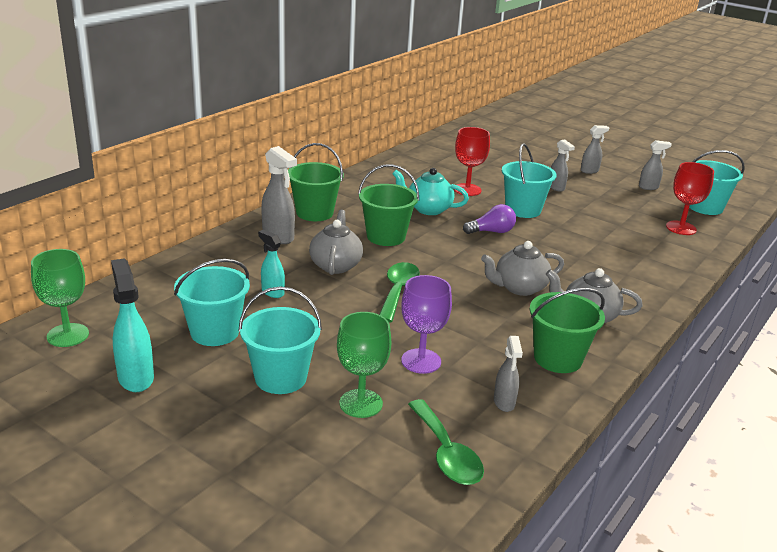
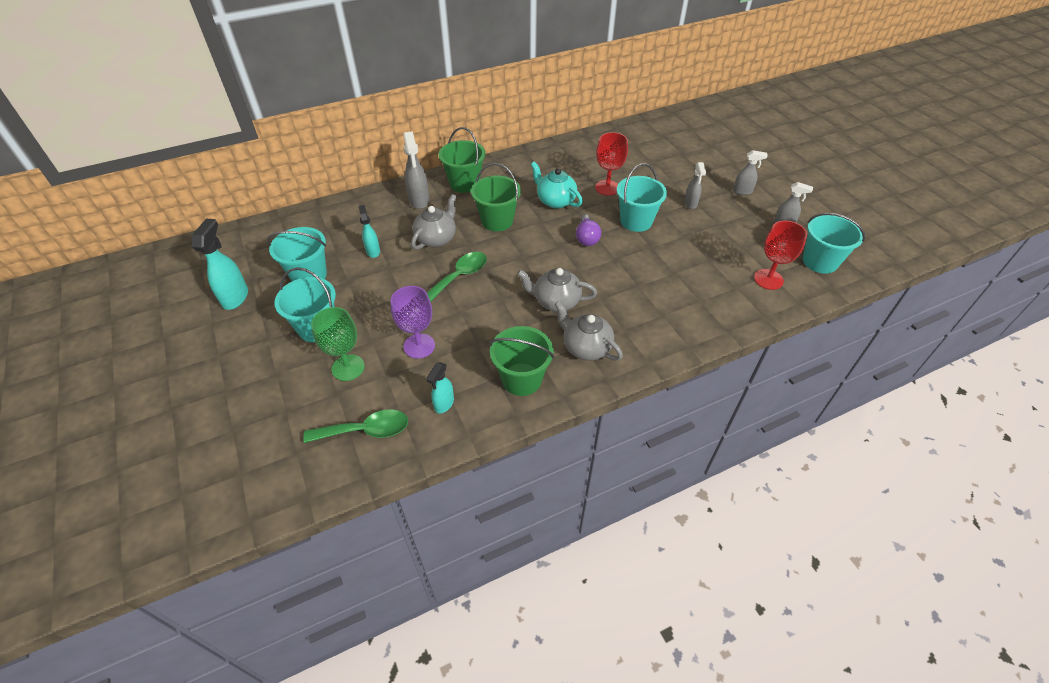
camera: 30 degrees right, 20 degrees up
(68, 335) = (225, 250): green goblet -> none
(446, 453) = (366, 430): green spoon -> green spoon turned 105 degrees counterclockwise
(491, 232) = (586, 238): purple light bulb -> purple light bulb turned 75 degrees clockwise
(504, 403) = (443, 404): grey spray bottle -> turquoise spray bottle

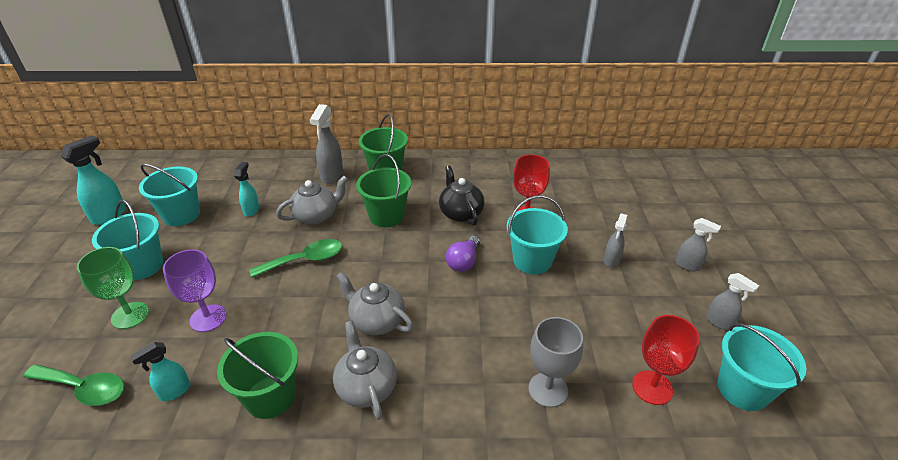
camera: 25 degrees right, 10 degrees down
(555, 201) = (460, 213): turquoise teapot -> black teapot
(707, 304) = (548, 390): none -> grey goblet

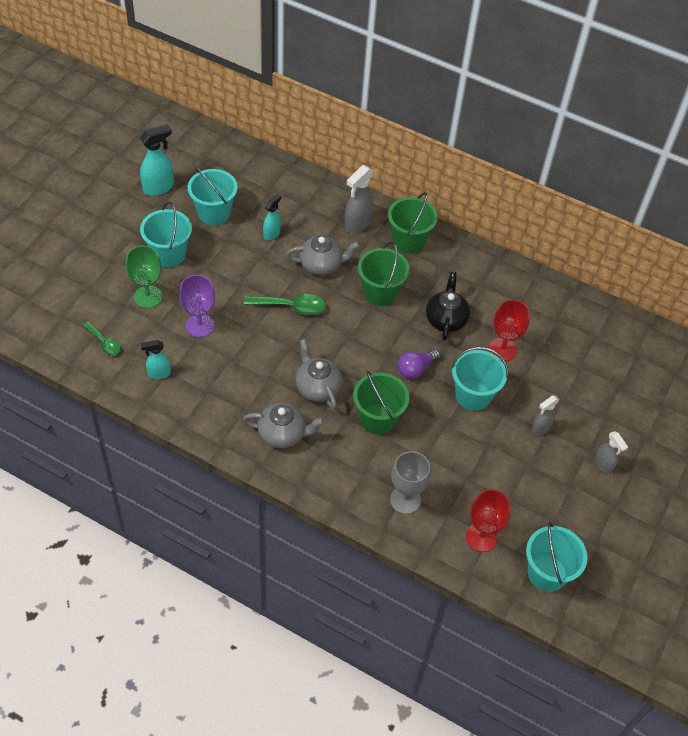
camera: 25 degrees right, 15 degrees up
(84, 388) = (104, 343): green spoon -> green spoon, size x0.63
(270, 397) = (217, 408): green bucket -> green bucket (377, 419)
(366, 387) = (282, 434): grey teapot -> grey teapot turned 90 degrees clockwise
(719, 322) = (580, 521): grey spray bottle -> none

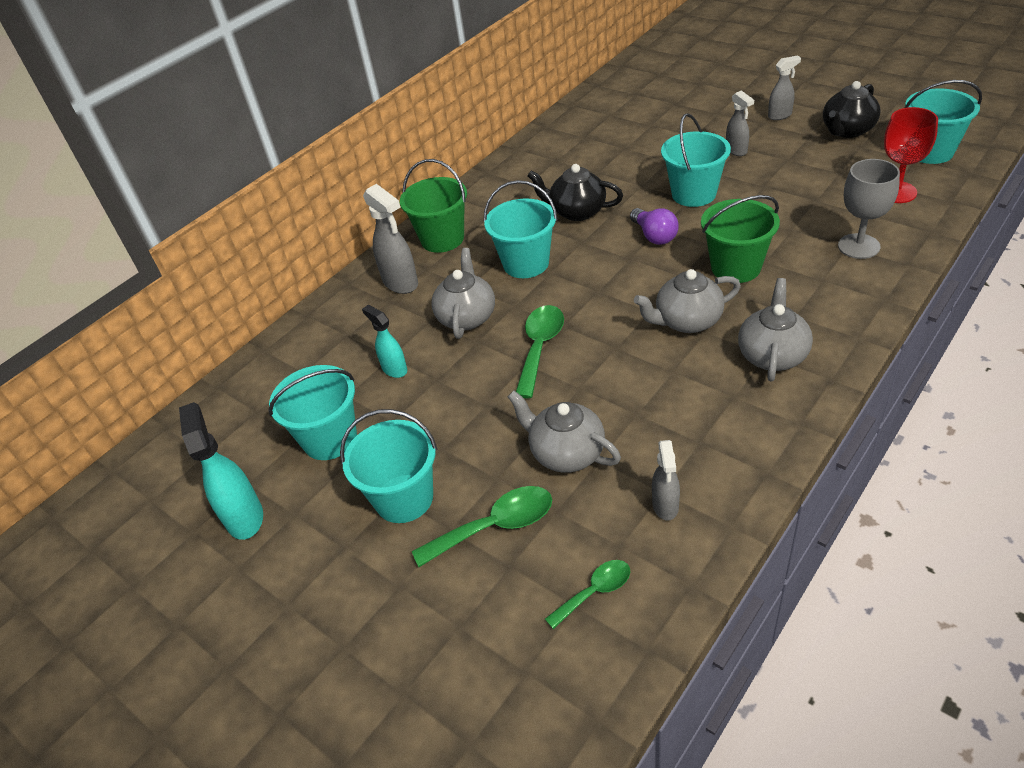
camera: 70 degrees left, 10 degrees down
(148, 297) = (495, 526): green goblet -> green spoon
(159, 373) = (665, 506): turquoise spray bottle -> grey spray bottle
(200, 325) = (566, 453): purple goblet -> grey teapot
(380, 292) = (526, 263): green bucket -> turquoise bucket
(502, 349) = (625, 172): red goblet -> none
(580, 514) = (847, 131): none -> black teapot

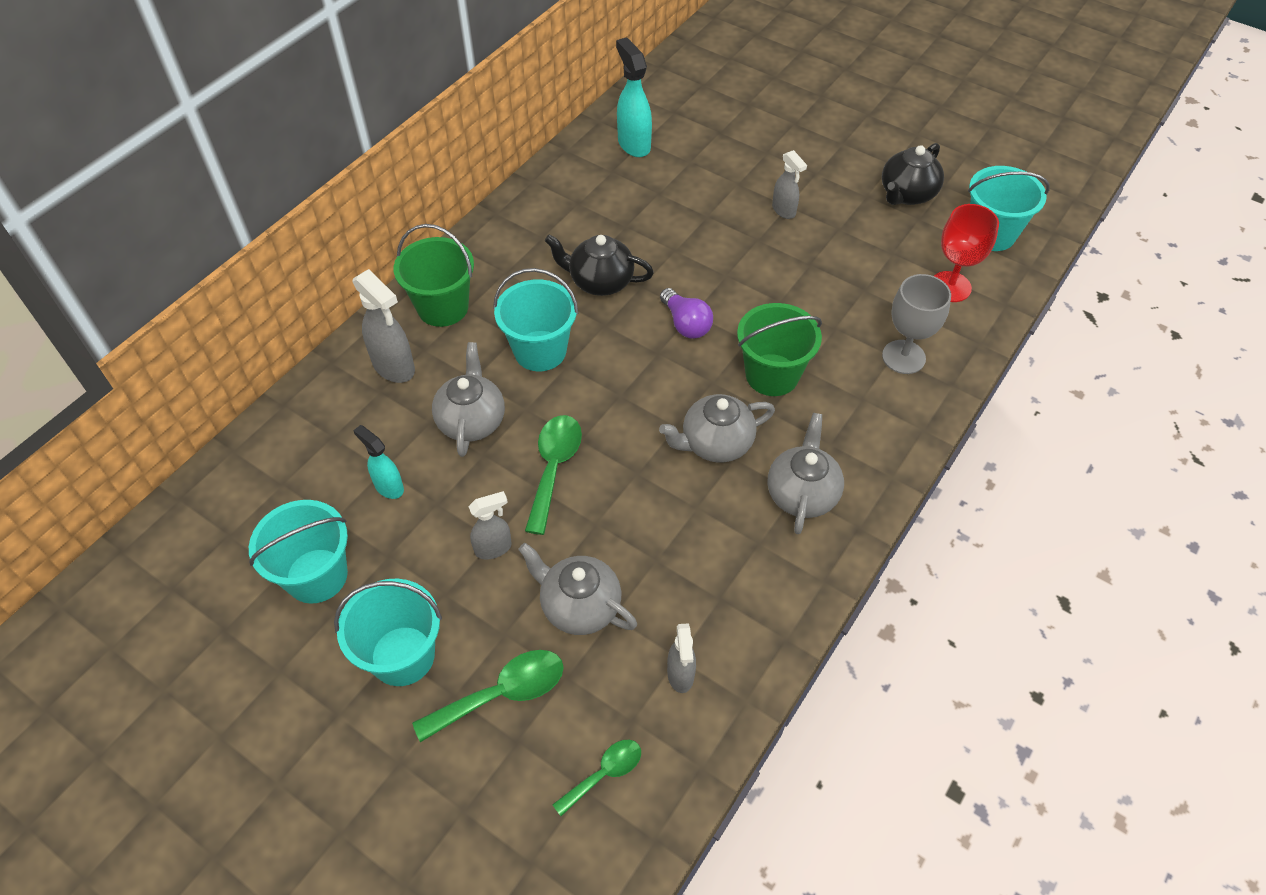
camera: 10 degrees left, 10 degrees up
(244, 517) = (223, 673): turquoise spray bottle -> turquoise spray bottle (633, 144)
(693, 194) = (732, 268): turquoise bucket -> none
(780, 115) = (836, 164): grey spray bottle -> grey spray bottle (494, 548)

